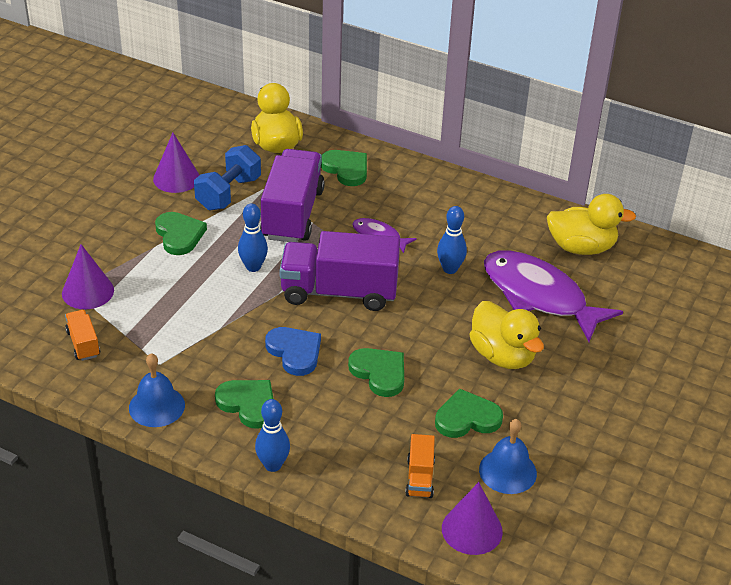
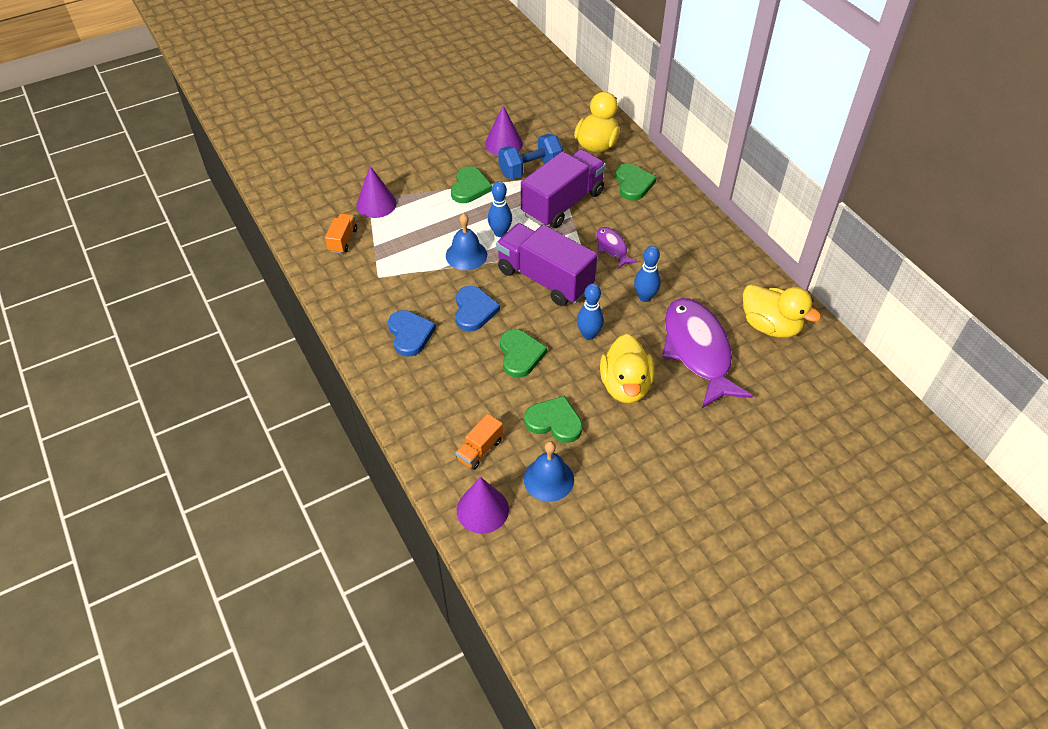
camera: 35 degrees right, 10 degrees up
(157, 406) = (350, 307): blue bell -> blue bell (466, 255)
(248, 404) = (410, 334): green heart -> blue heart
(273, 465) = (388, 387): blue bowling pin -> blue bowling pin (589, 334)

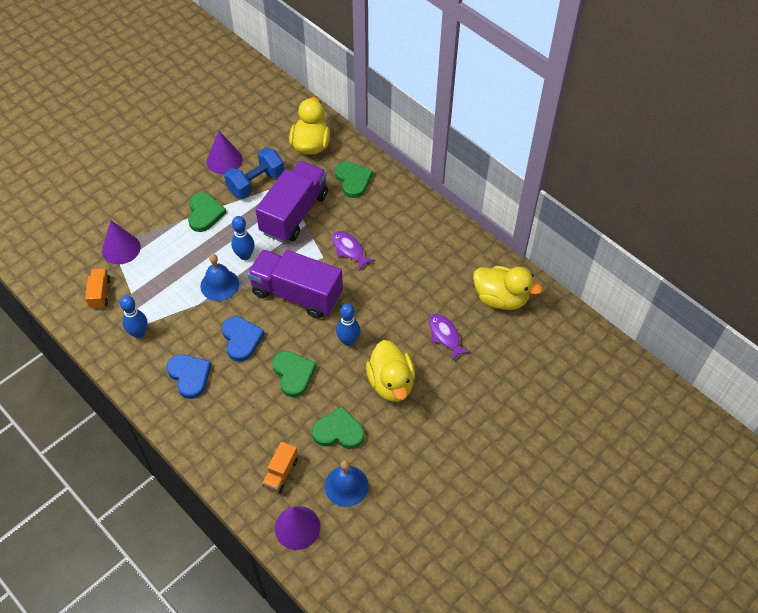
camera: 15 degrees left, 5 degrees up
(645, 297) = (389, 293): blue bowling pin -> blue bowling pin (139, 333)
(698, 351) = (445, 336): purple fish -> purple fish, size x0.47

